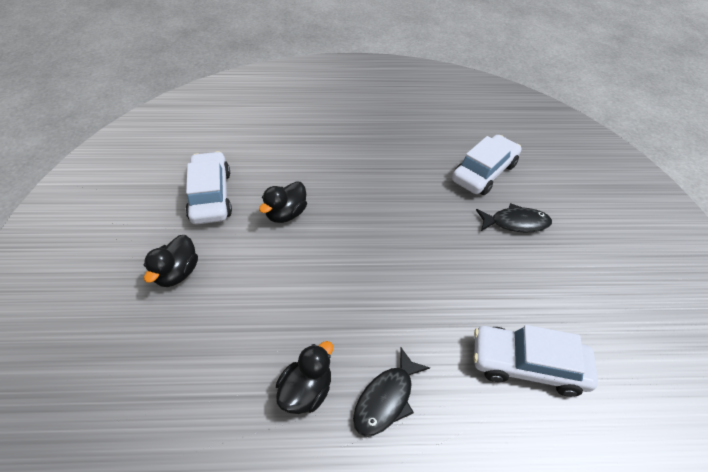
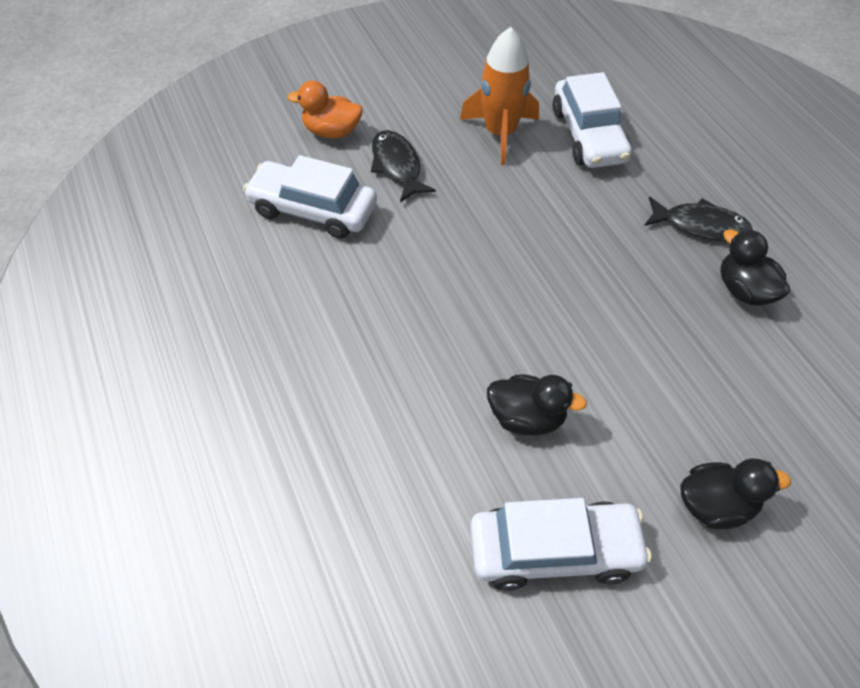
camera: 110 degrees left, 5 degrees up
(211, 196) = (554, 551): white car -> white car turned 150 degrees counterclockwise
(306, 390) = (744, 290): black duck -> black duck turned 45 degrees clockwise
(542, 298) = (500, 133): none -> orange rocket
(560, 199) = (332, 131): none -> orange duck

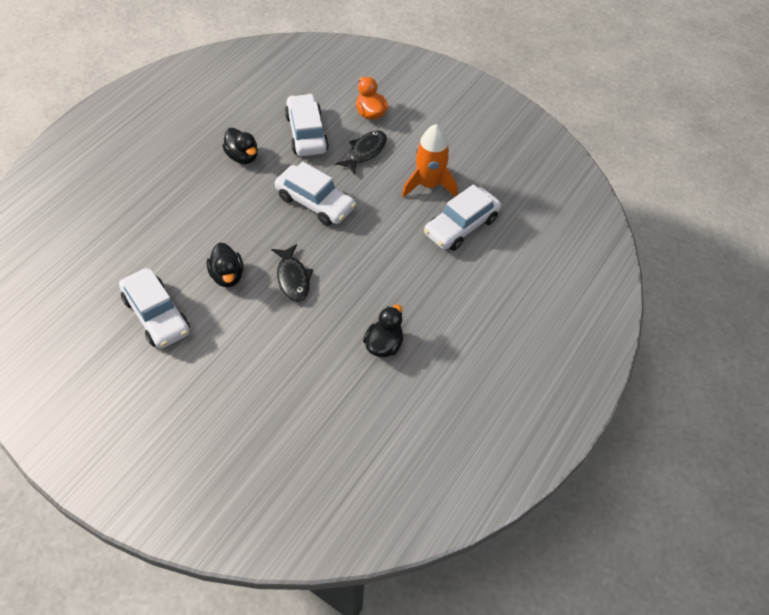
camera: 55 degrees right, 0 degrees up
(452, 255) = (315, 202): none -> white car
(700, 226) = (423, 307): black fish -> black fish (293, 278)
(715, 505) = (220, 374): black duck -> black duck (242, 157)

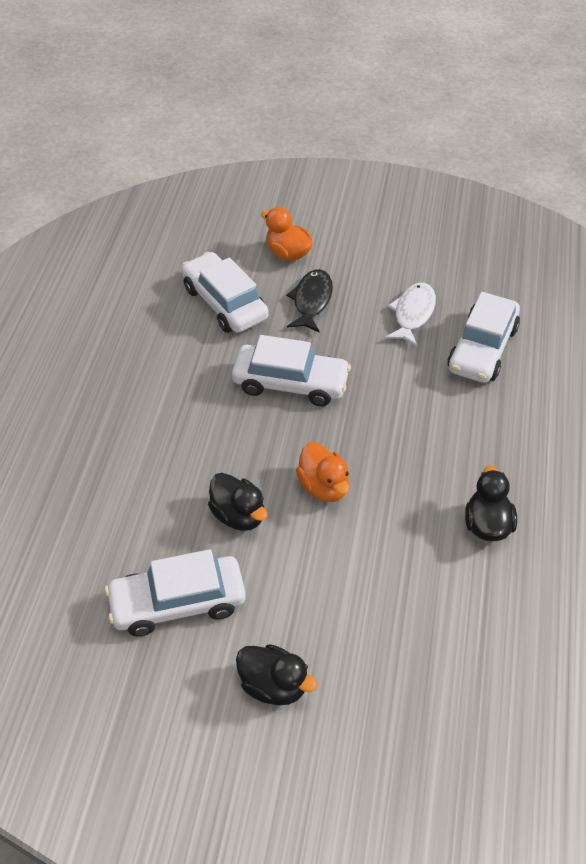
camera: 20 degrees left, 5 degrees down
(156, 315) = (177, 603): white car -> white car turned 135 degrees clockwise
(242, 157) = (162, 359): black duck -> black duck (273, 686)
(293, 278) = (324, 487): black fish -> orange duck
(429, 185) = (413, 314): orange rocket -> white fish

